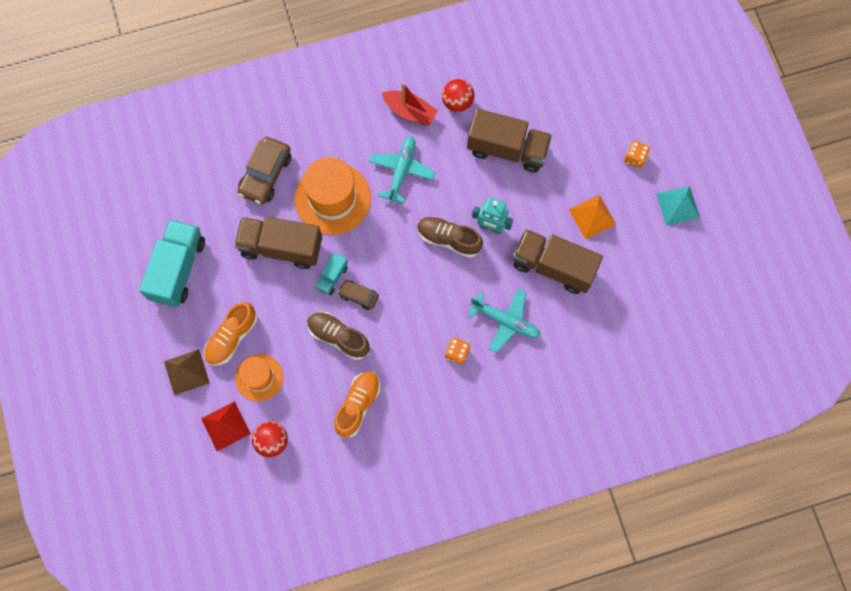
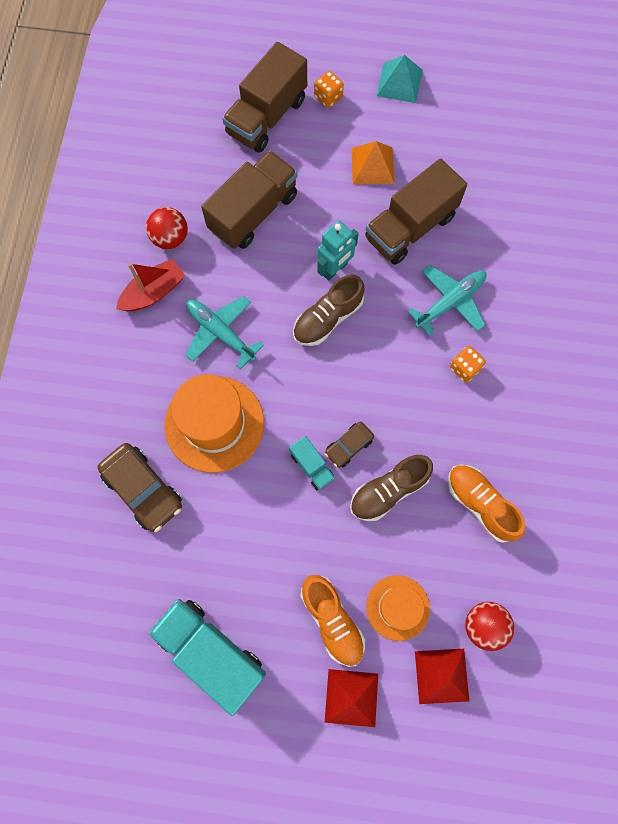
camera: 65 degrees left, 0 degrees up
(186, 372) = (351, 698): brown pyramid -> red pyramid
(281, 247) = (246, 510): brown truck -> brown truck (267, 117)

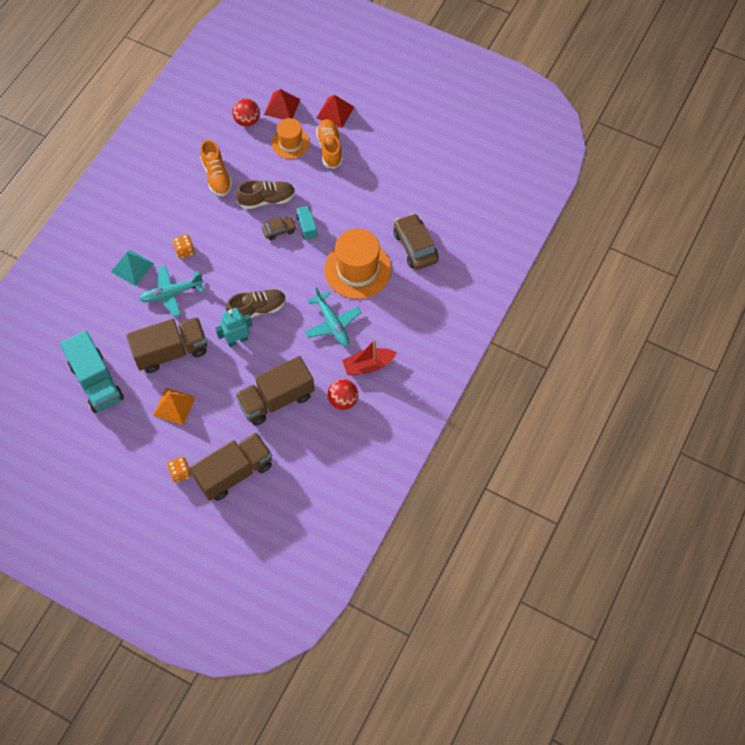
camera: 160 degrees left, 10 degrees down
(211, 652) = (403, 154): turquoise truck -> turquoise truck (96, 381)
(399, 83) = (120, 466): turquoise pyramid -> turquoise pyramid (132, 267)

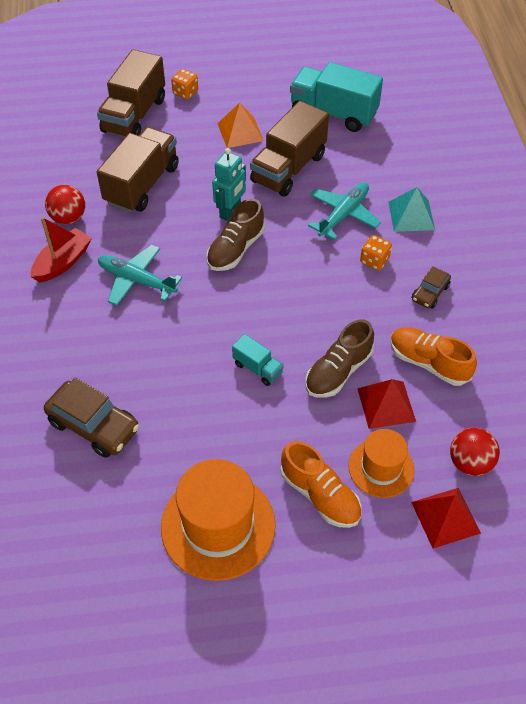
camera: 145 degrees right, 10 degrees down
(279, 230) = (288, 344): brown car -> brown car (430, 293)
(335, 112) = (362, 560): red pyramid -> red pyramid (386, 404)
(357, 269) = (151, 354): orange hat -> orange hat (218, 525)

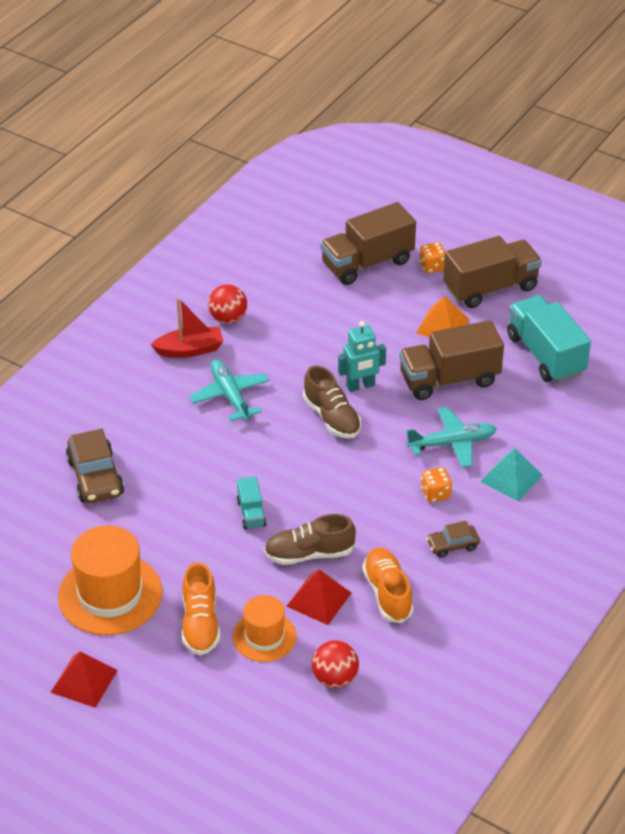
camera: 40 degrees right, 10 degrees down
(142, 185) = (312, 324): brown truck -> brown truck (490, 288)
(235, 249) = (332, 417): brown shoe -> brown shoe turned 105 degrees counterclockwise
(445, 517) = (273, 698): red pyramid -> red pyramid (84, 681)

